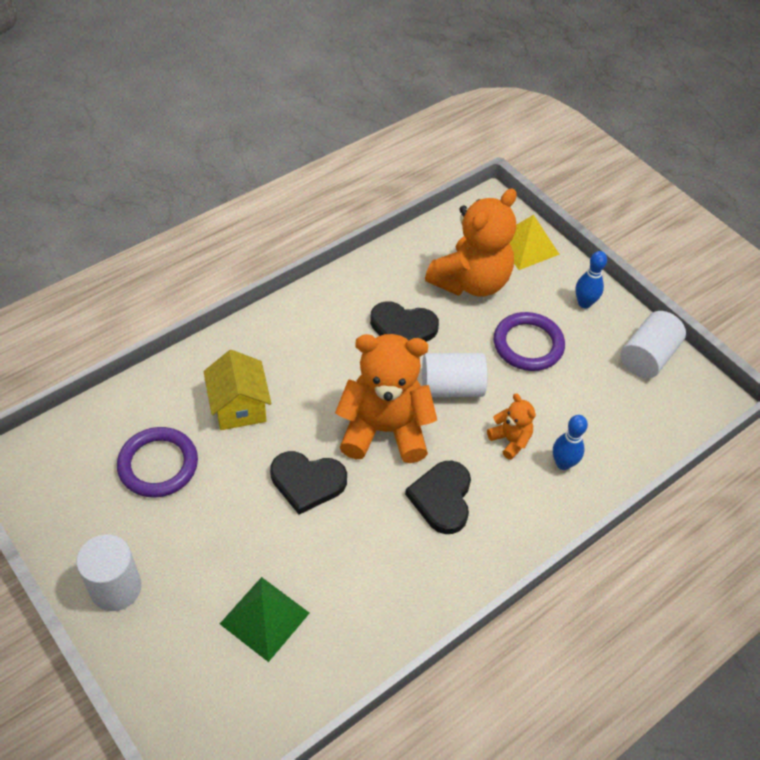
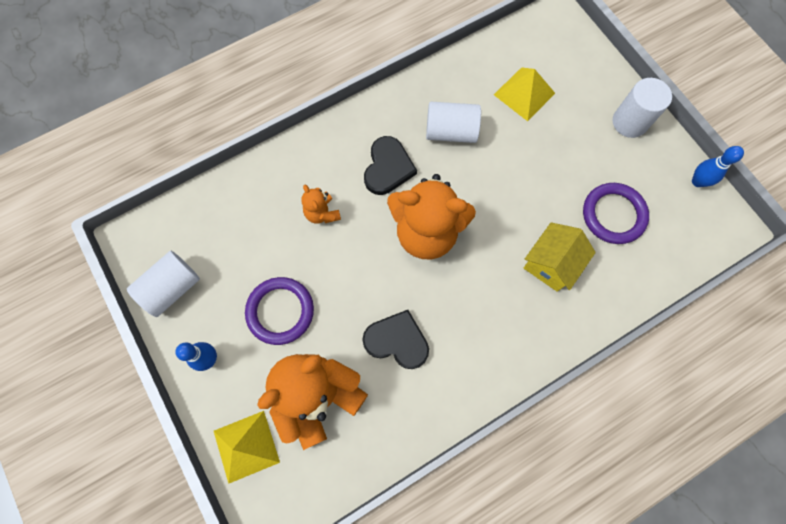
camera: 170 degrees left, 20 degrees up
(239, 407) = (550, 264): yellow house -> yellow house turned 45 degrees clockwise
(264, 618) = (524, 94): green pyramid -> yellow pyramid
(307, 482) = (493, 190): black heart -> none
(451, 387) = (362, 269): white cylinder -> white cylinder (451, 131)
(563, 463) = (284, 189): blue bowling pin -> blue bowling pin (697, 181)

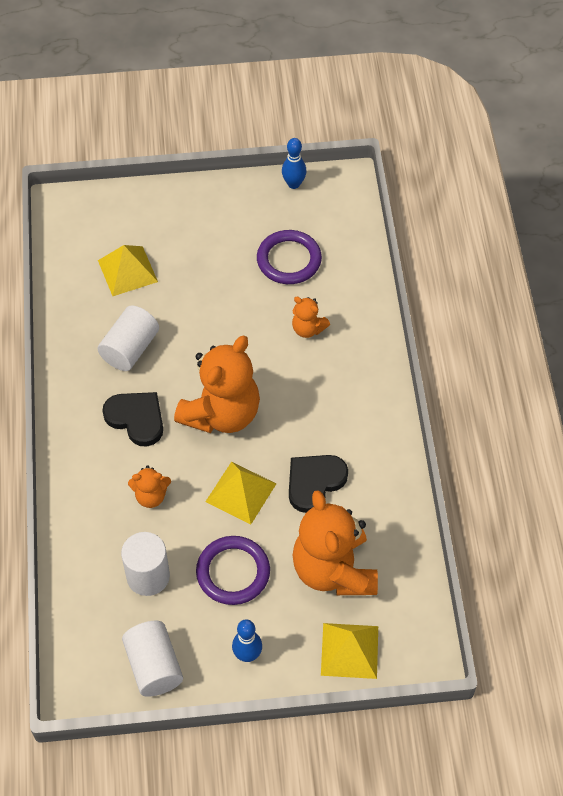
camera: 65 degrees left, 15 degrees down
(358, 283) = (241, 492): none -> yellow pyramid
(550, 264) = (308, 329): yellow house -> orange teddy bear
(629, 122) = (208, 204): white cylinder -> white cylinder (148, 576)

